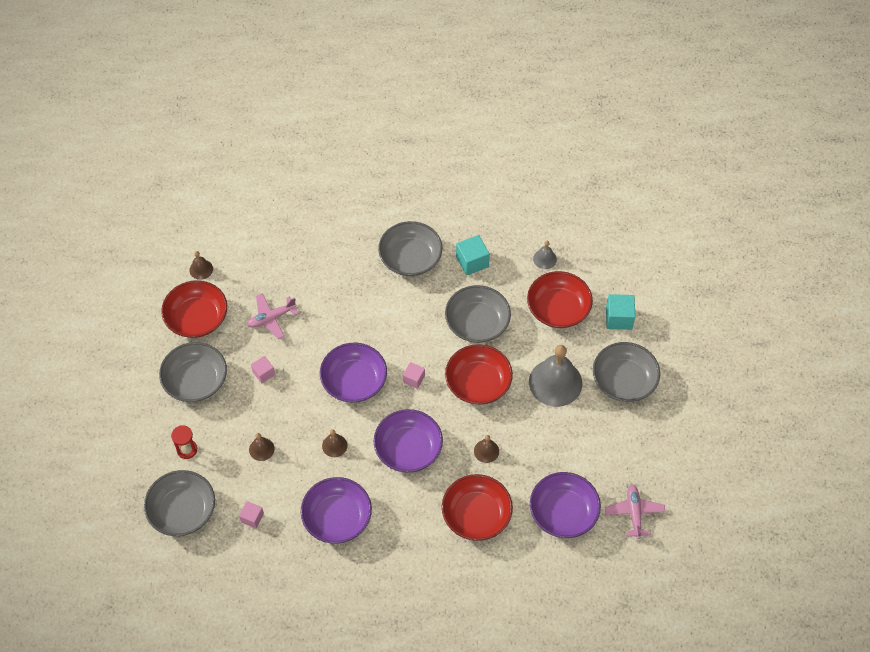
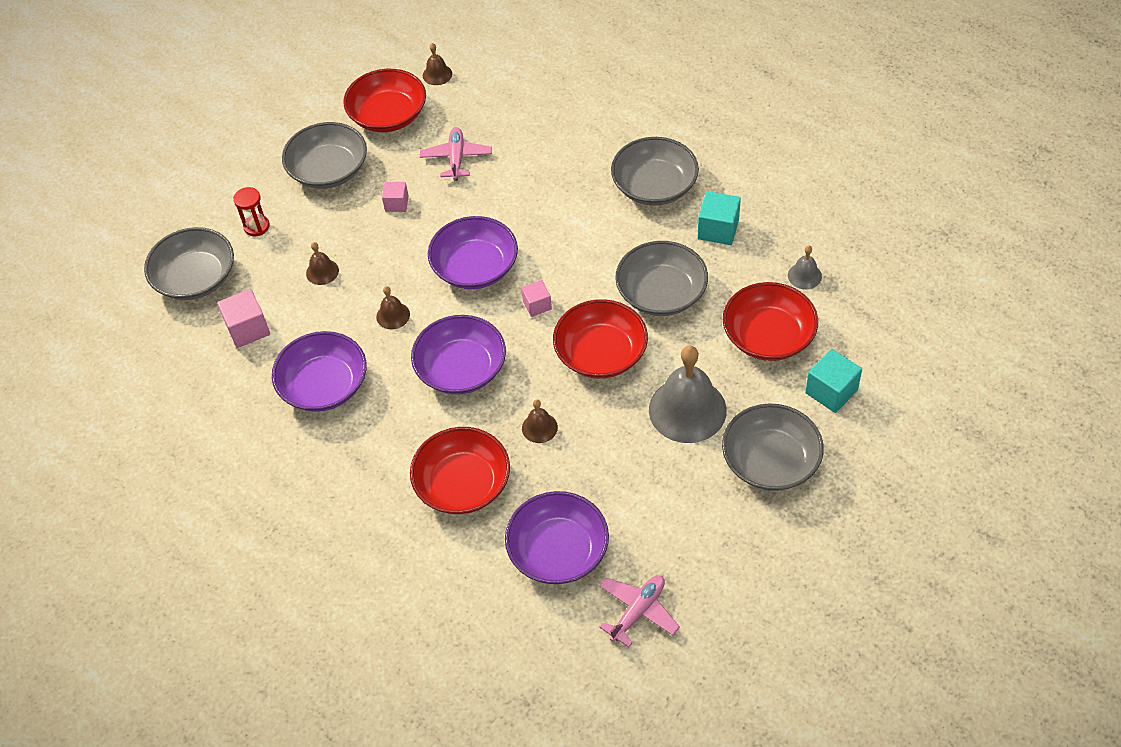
camera: 45 degrees right, 5 degrees down
(252, 518) = (248, 329): pink cube -> pink cube, size x1.58
(271, 318) = (456, 158): pink plane -> pink plane turned 75 degrees clockwise

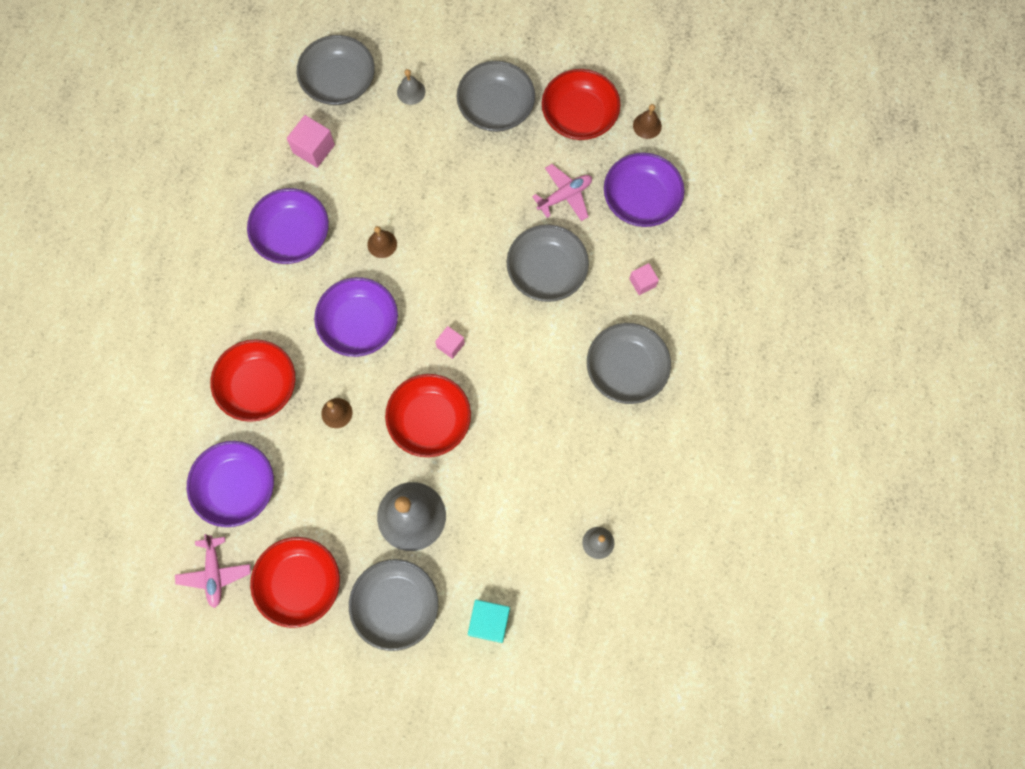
camera: 55 degrees right, 20 degrees up
(256, 226) = (411, 91): red hourglass -> grey bell
(322, 272) = (395, 167): brown bell -> none
(397, 204) = (491, 179): pink cube -> pink cube (642, 282)
(475, 267) = (461, 277): purple bowl -> purple bowl (641, 199)
(638, 611) = (215, 573): pink plane -> pink plane turned 75 degrees clockwise
(661, 293) = (515, 435): grey bowl -> grey bowl (546, 271)
(718, 229) = (608, 446): turquoise cube -> none
(768, 336) = (518, 543): red bowl -> red bowl (300, 583)

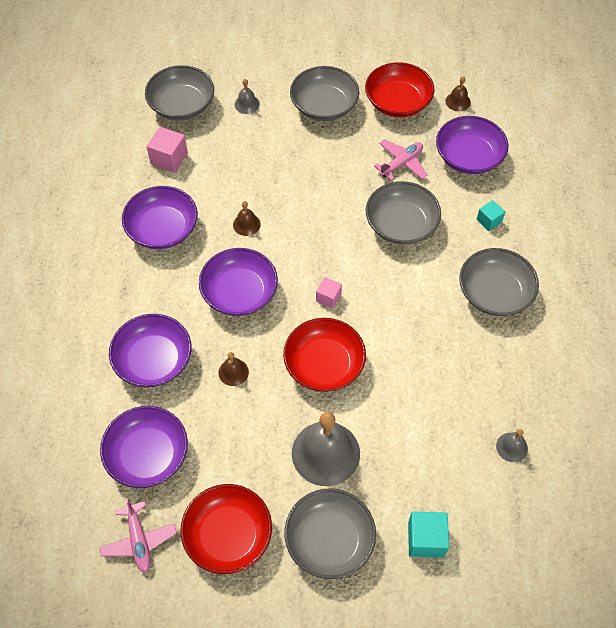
camera: 10 degrees left, 15 degrees down
(259, 386) = (153, 360): red bowl -> purple bowl
(642, 282) = (489, 221): pink cube -> turquoise cube

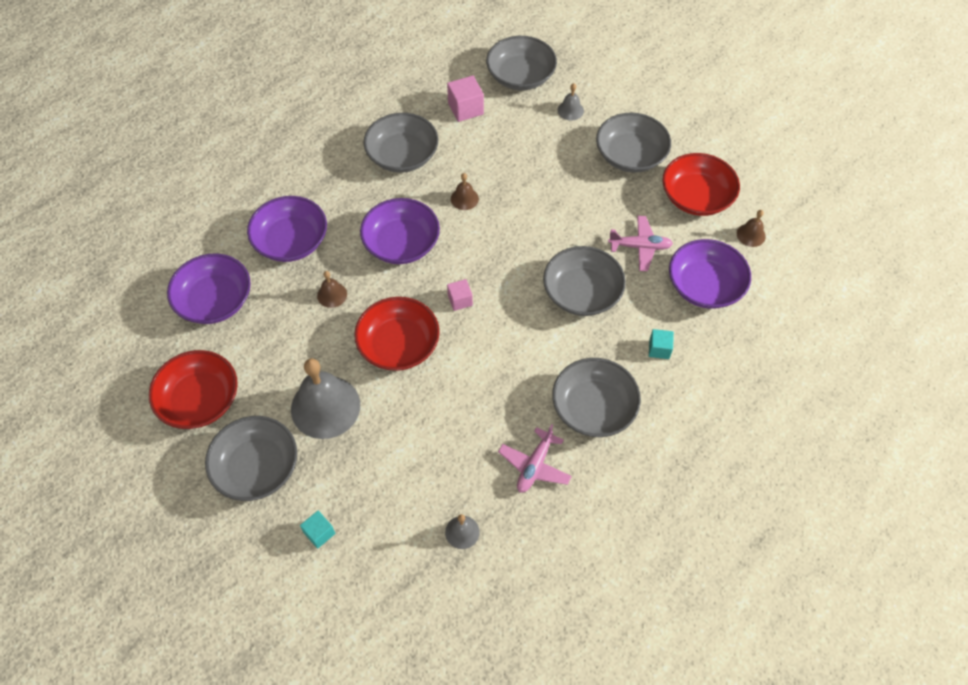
camera: 45 degrees right, 0 degrees up
(139, 540) = (146, 350): pink plane -> pink plane (534, 465)
(162, 229) = (402, 155): purple bowl -> grey bowl
(426, 539) = (319, 533): turquoise cube -> turquoise cube, size x0.63

